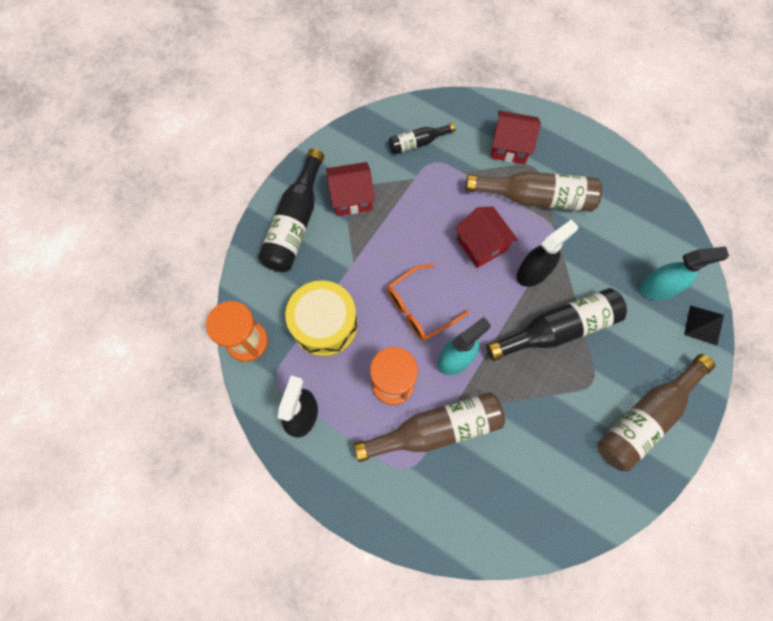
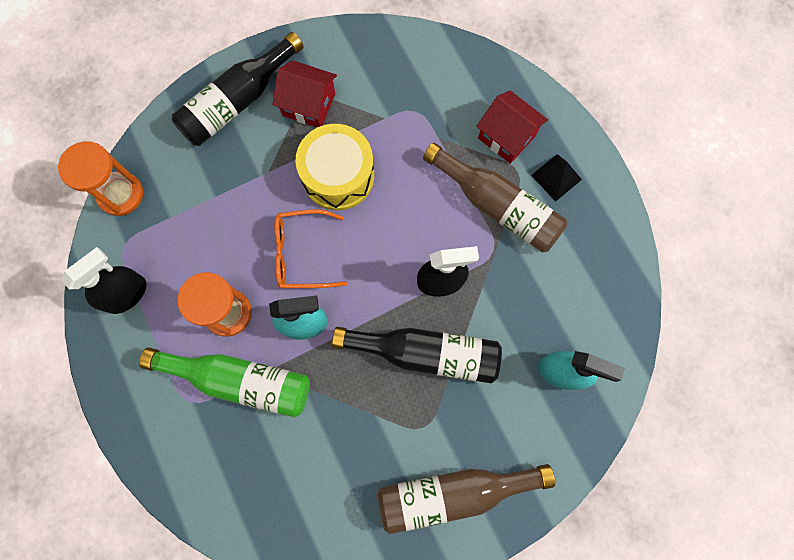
camera: 30 degrees right, 5 degrees up
(324, 324) = (201, 218): yellow drum -> yellow drum (338, 176)
(417, 143) = (412, 82): black bottle -> none
(436, 429) = (240, 381): brown bottle -> green bottle
(481, 245) = (406, 224): red house -> none
(703, 325) = (582, 438): black pyramid -> black pyramid (556, 177)

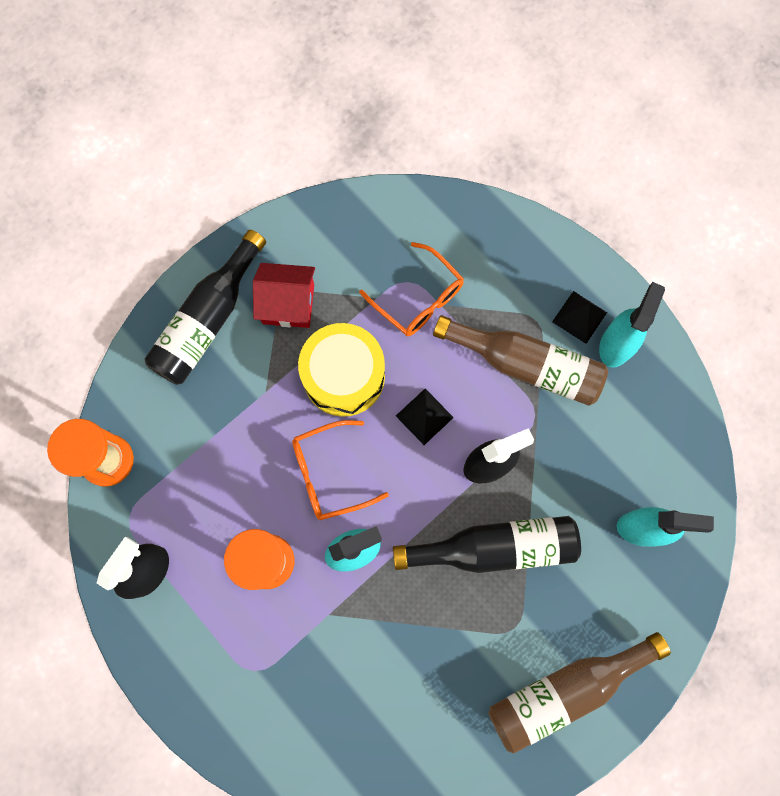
camera: 15 degrees left, 0 degrees up
(240, 381) = (303, 632): green bottle -> none
(397, 227) = (424, 416): none -> black pyramid
(420, 127) = (418, 298): none -> orange glasses
(506, 137) = (514, 285): red house -> none
(582, 208) = (616, 344): none -> turquoise spray bottle

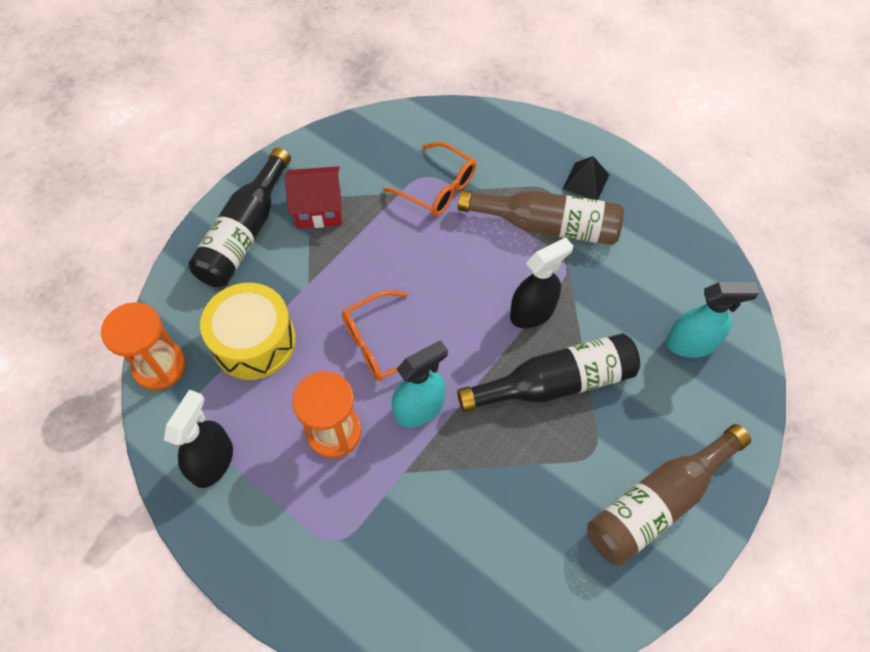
camera: 10 degrees left, 15 degrees down
(344, 376) = (381, 259): yellow drum -> yellow drum (254, 342)
(424, 416) = (463, 281): black pyramid -> none
(616, 344) = (624, 198): turquoise spray bottle -> none

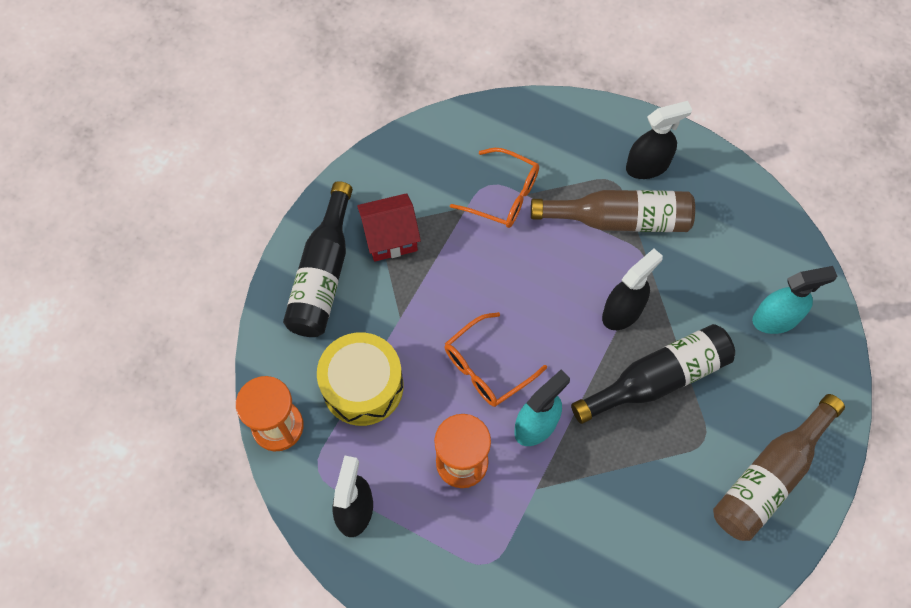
camera: 10 degrees left, 5 degrees up
(586, 181) = (647, 166): black pyramid -> black spray bottle

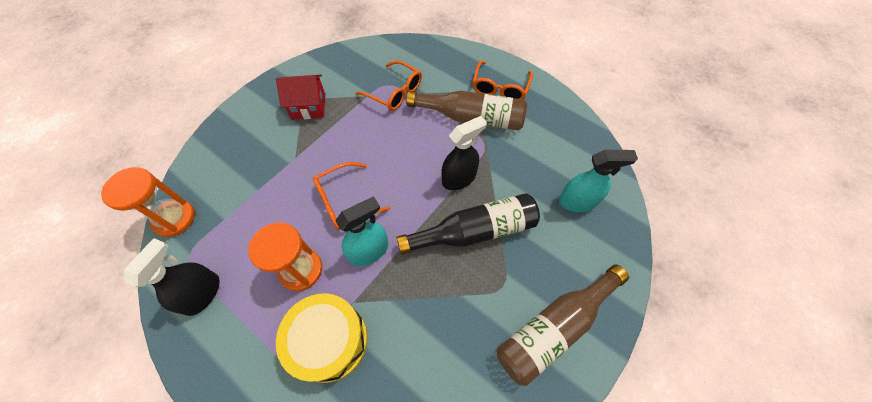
camera: 10 degrees right, 5 degrees down
(323, 274) = (253, 122): black bottle -> none
(363, 386) = (249, 200): yellow drum -> yellow drum (330, 341)
(647, 166) = (500, 88): black spray bottle -> orange glasses

